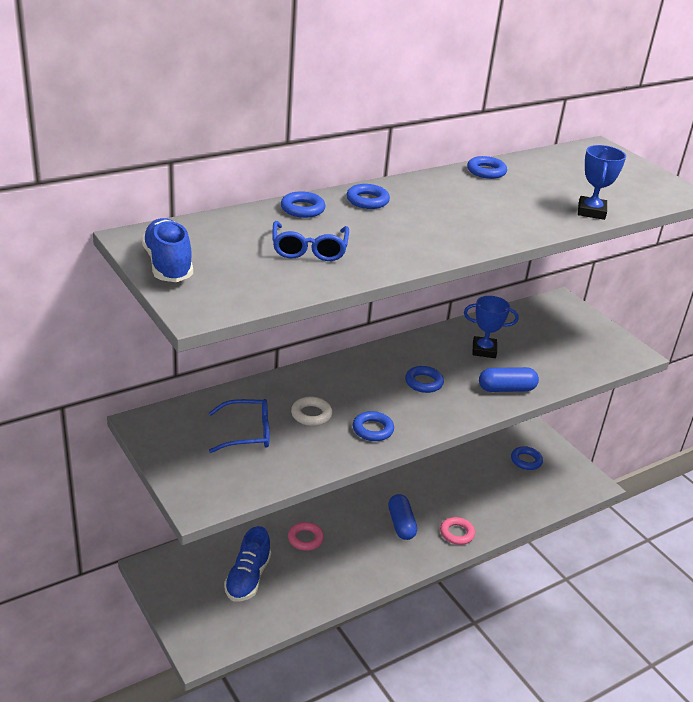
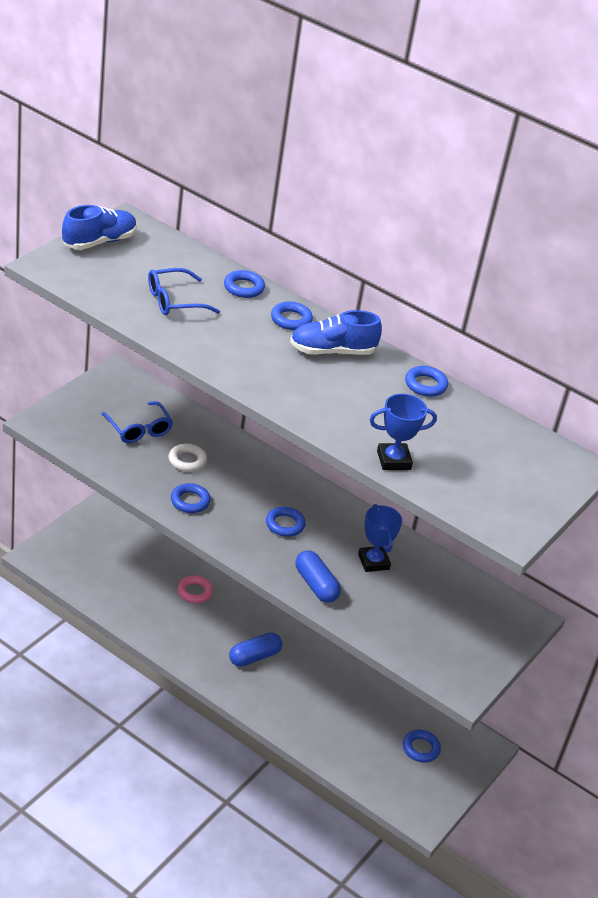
camera: 65 degrees right, 5 degrees up
(247, 578) = (127, 565): blue shoe -> blue shoe (332, 351)
(457, 533) = (267, 702): pink ring -> none

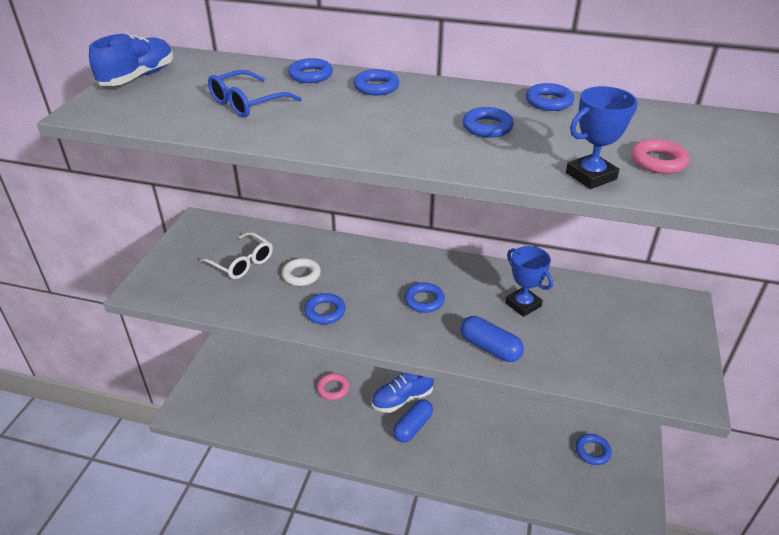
camera: 15 degrees left, 0 degrees up
(139, 429) = (242, 263): blue glasses -> white glasses
(332, 351) = (438, 100): blue shoe -> blue shoe (402, 399)
(351, 391) = (487, 127): none -> blue ring
(459, 468) = (658, 161): none -> pink ring

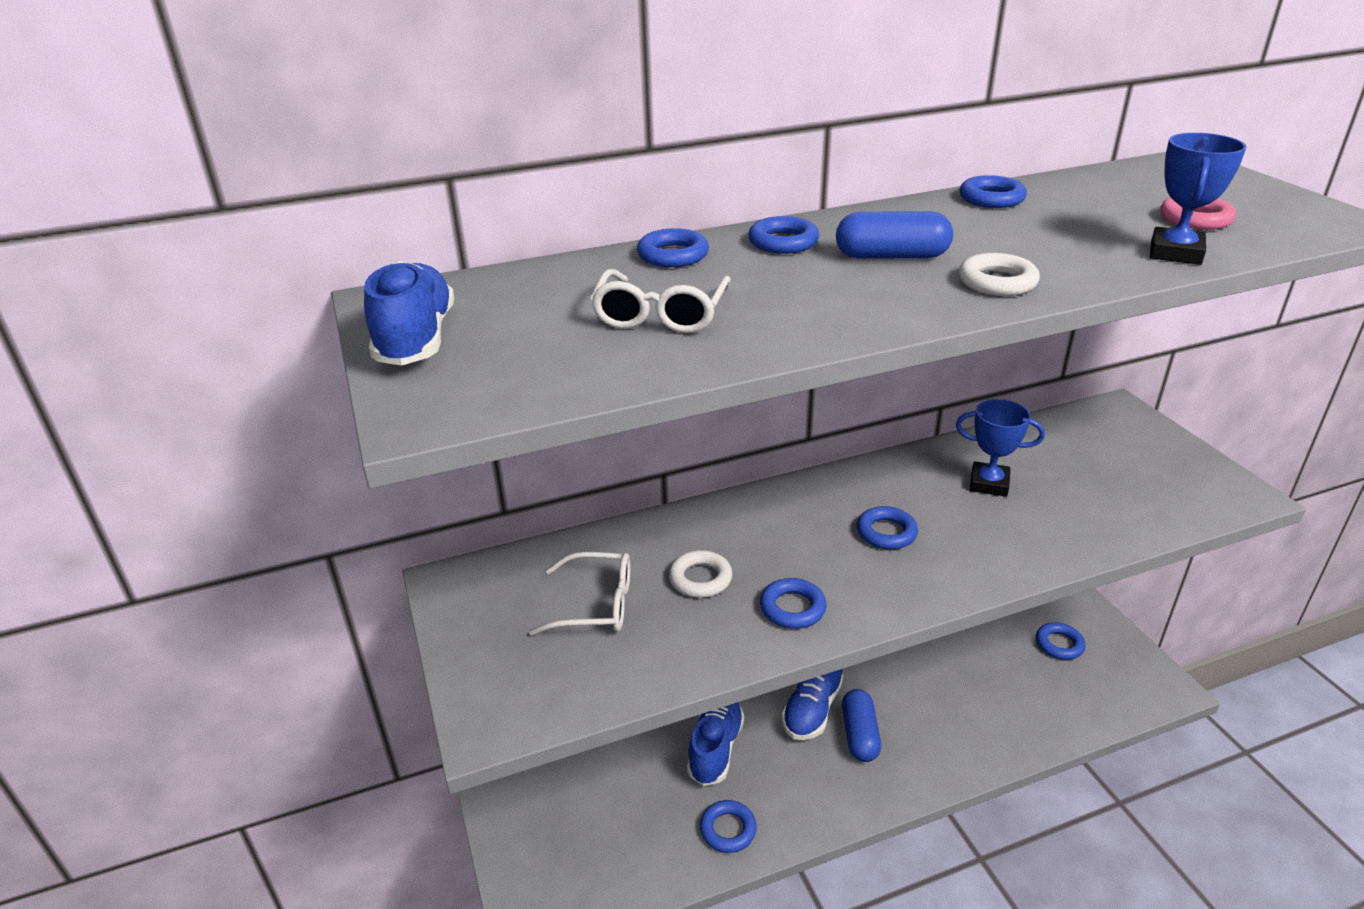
camera: 35 degrees left, 5 degrees down
(247, 103) = (660, 315): blue glasses -> white glasses
(333, 389) = (715, 748): pink ring -> blue shoe
(441, 150) = (997, 282): none -> white ring
(487, 127) = (989, 242): blue ring -> blue ring (728, 829)
(490, 348) = (1021, 547): blue capsule -> blue capsule (891, 256)

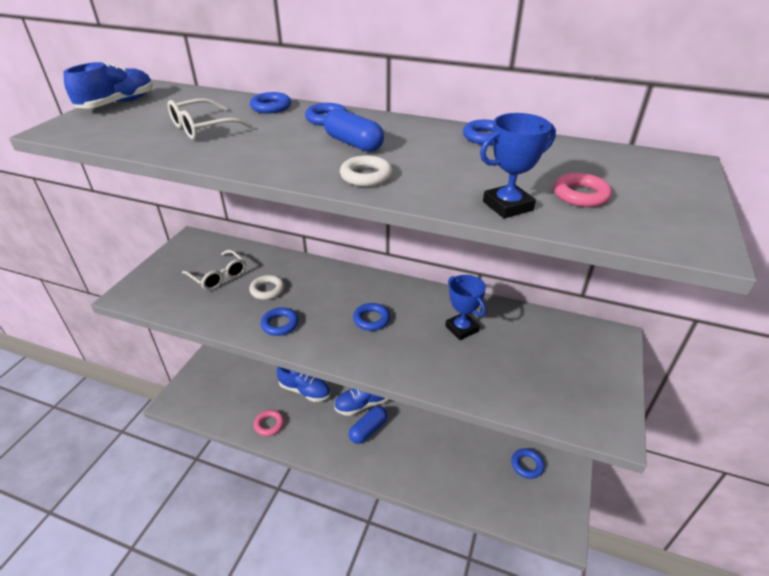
camera: 40 degrees right, 5 degrees up
(715, 748) = (305, 390): blue shoe -> blue shoe turned 60 degrees clockwise
(728, 829) = (269, 424): blue ring -> pink ring

